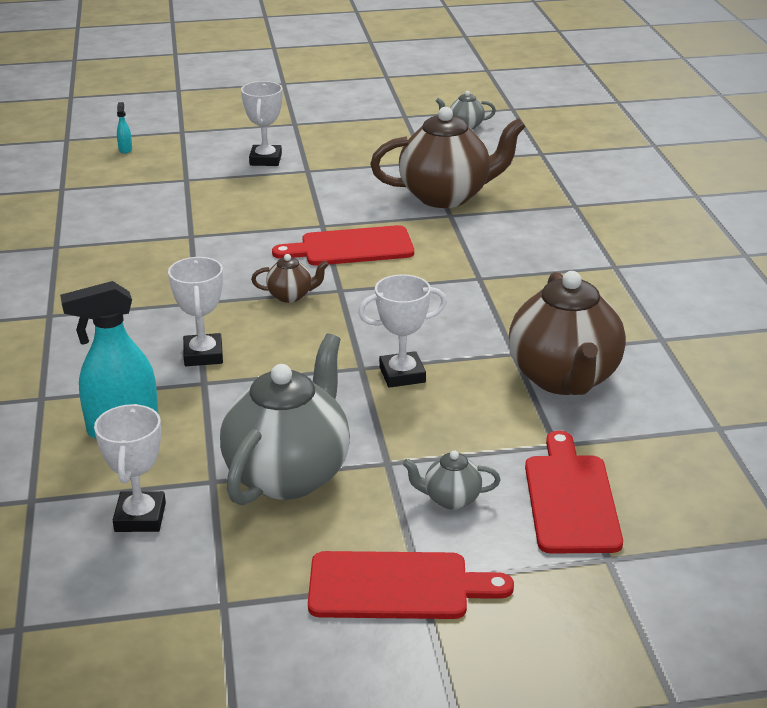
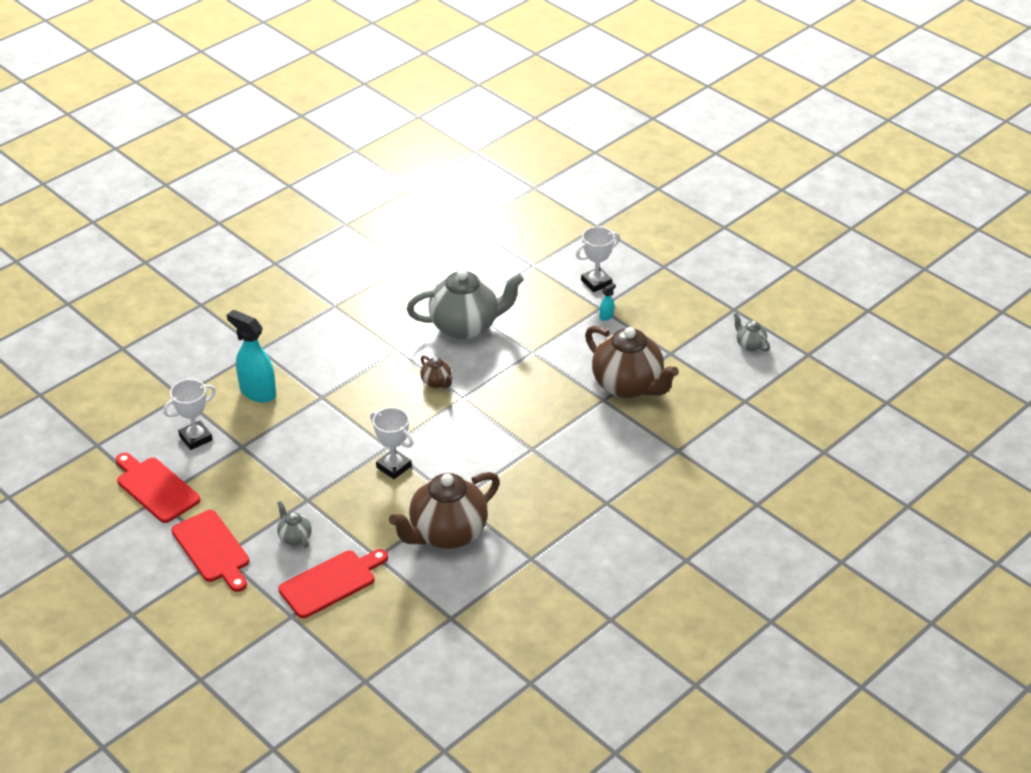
camera: 55 degrees right, 10 degrees up
(125, 149) = (547, 218): turquoise spray bottle -> turquoise spray bottle (606, 316)
(203, 355) = (346, 382): white trophy -> none
(289, 475) = (268, 470): grey teapot -> grey teapot (465, 326)
(351, 247) = (517, 378): red cutting board -> red cutting board (155, 488)

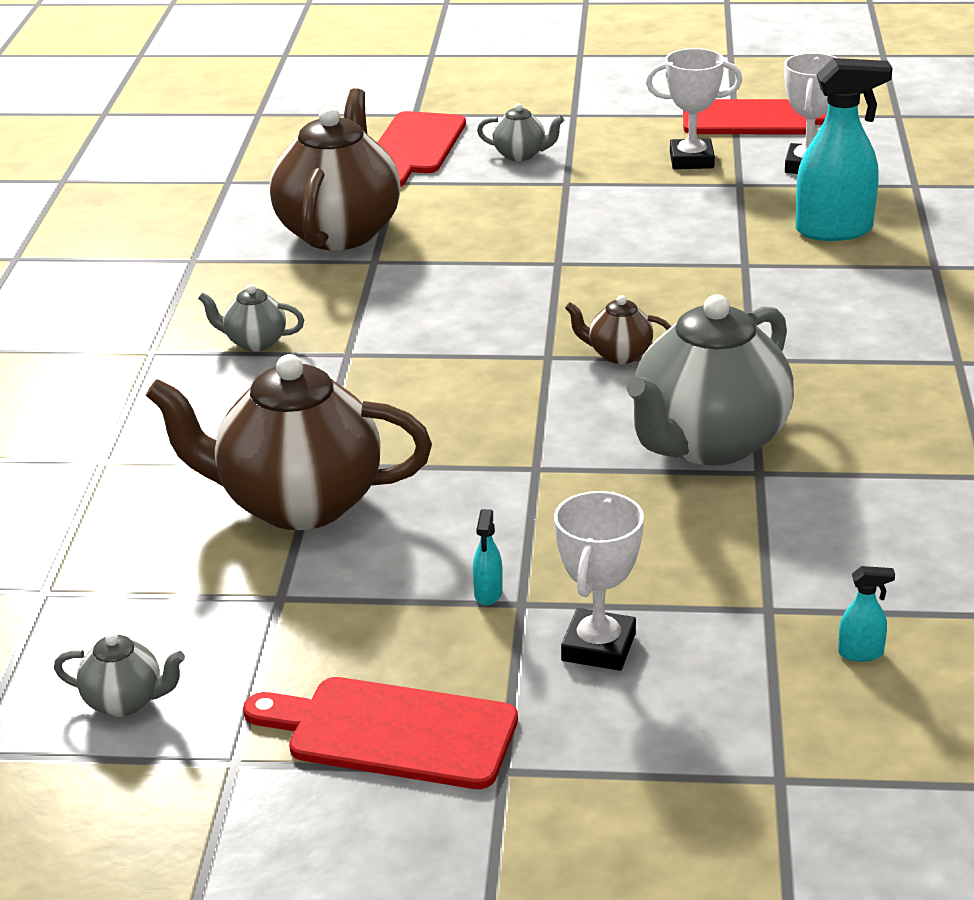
camera: 140 degrees right, 10 degrees down
(212, 549) = (593, 113): red cutting board -> red cutting board (392, 732)
(394, 467) = (514, 251): white trophy -> white trophy (691, 160)
(529, 240) = (861, 653): none -> turquoise spray bottle
(561, 480) = (255, 342): none -> grey teapot

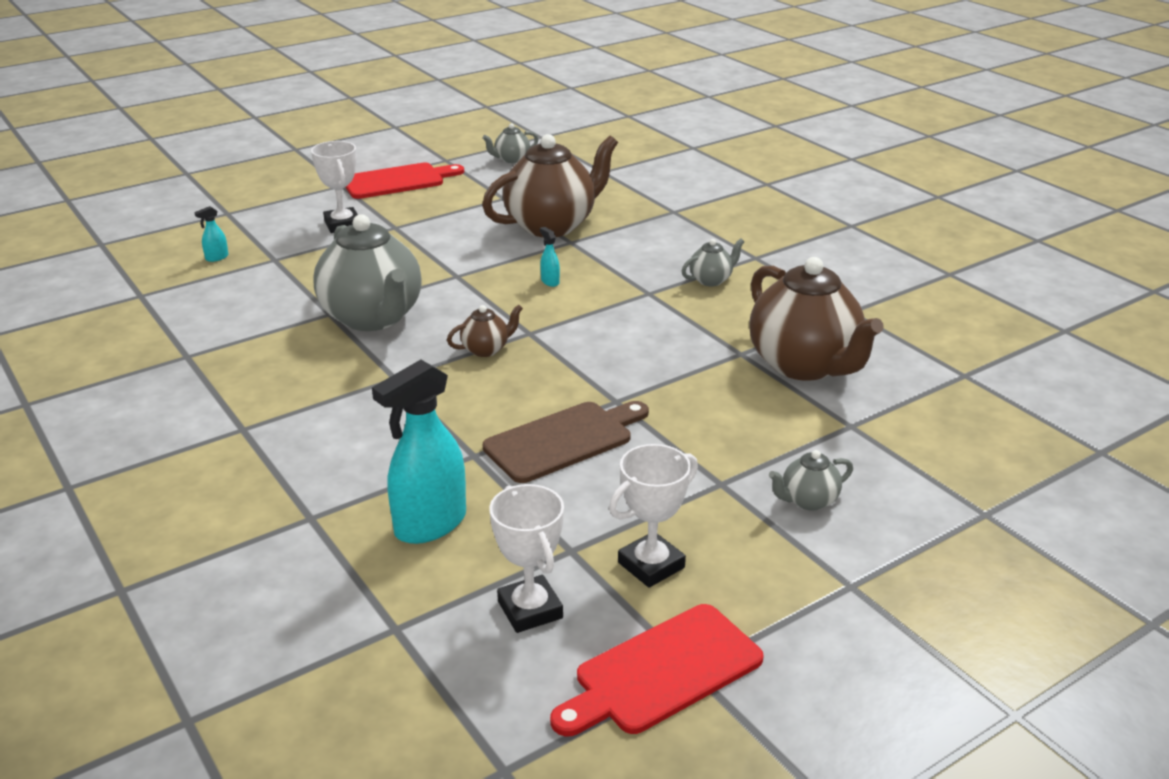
camera: 140 degrees right, 0 degrees up
(414, 147) = (907, 470): red cutting board -> none
(488, 594) = (414, 225): turquoise spray bottle -> turquoise spray bottle (550, 281)
(650, 249) = (564, 440): none -> brown cutting board
(708, 444) = (373, 318): grey teapot -> grey teapot turned 150 degrees clockwise

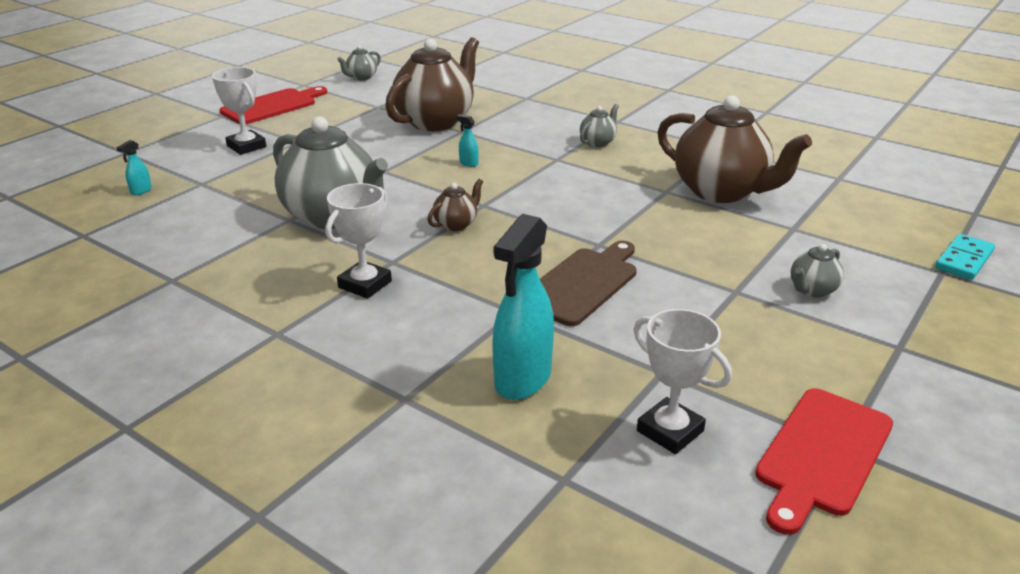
camera: 20 degrees left, 0 degrees up
(651, 565) = (737, 368): white trophy -> white trophy (365, 284)
(1027, 505) = (964, 260): none -> turquoise domino

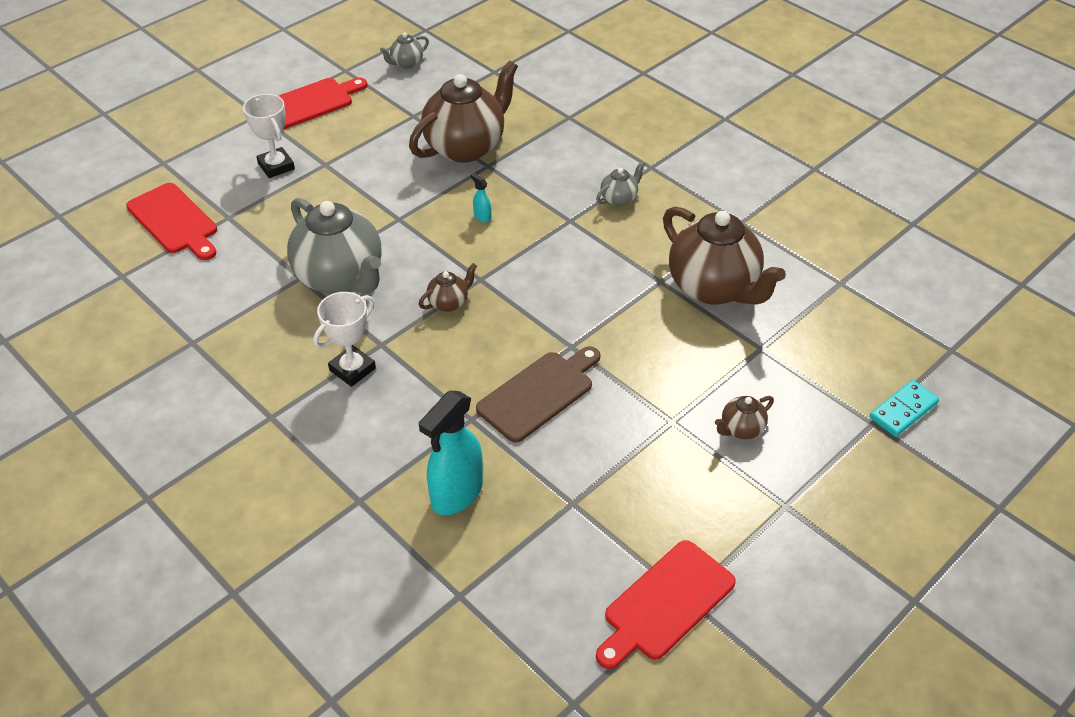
camera: 10 degrees right, 15 degrees up
(141, 191) = (174, 221): turquoise spray bottle -> red cutting board
(670, 431) = (556, 563): white trophy -> none
(812, 290) = (741, 429): grey teapot -> brown teapot

